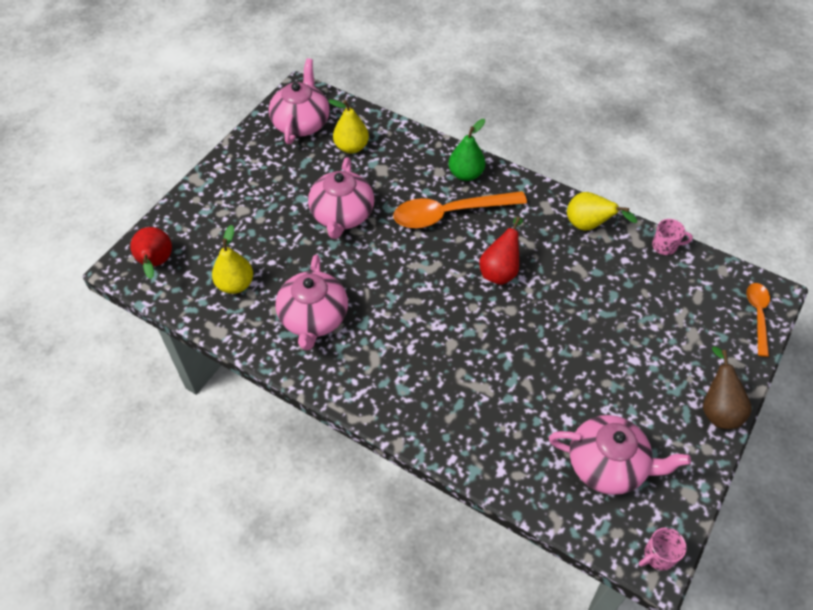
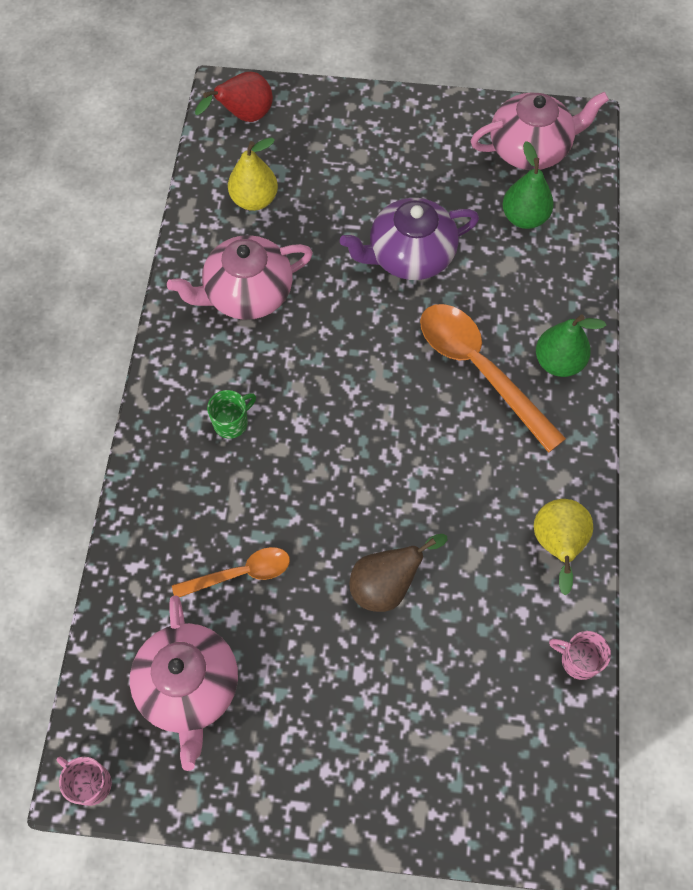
camera: 65 degrees right, 10 degrees up
(342, 215) = (409, 256): pink teapot -> purple teapot
(351, 147) = (524, 217): yellow pear -> green pear
(415, 366) = (231, 422): none -> green mug
(500, 271) = (419, 462): red pear -> none
(665, 246) = (578, 660): pink mug -> pink mug turned 135 degrees clockwise
(717, 409) = (331, 806): brown pear -> brown pear (387, 585)
(757, 315) = (520, 826): orange spoon -> orange spoon (241, 573)

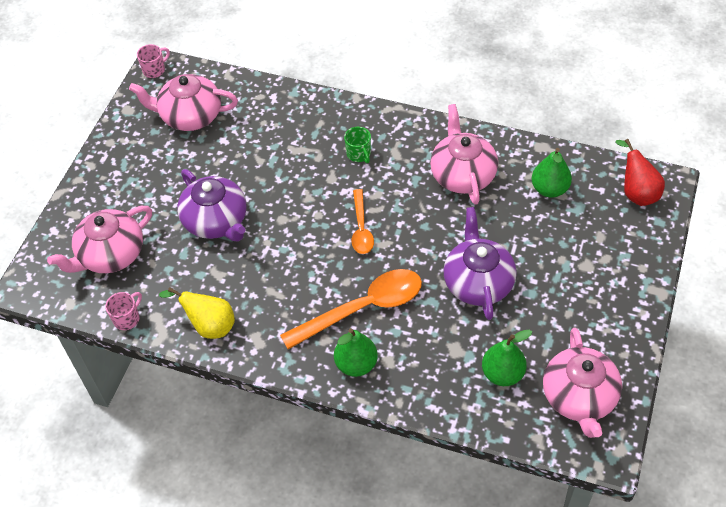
camera: 105 degrees right, 10 degrees down
(241, 573) = (251, 147): orange spoon -> orange spoon (361, 229)
(254, 200) = (549, 189): yellow pear -> green pear
(387, 585) = (216, 221): brown pear -> purple teapot
(481, 723) = (110, 255): none -> pink teapot

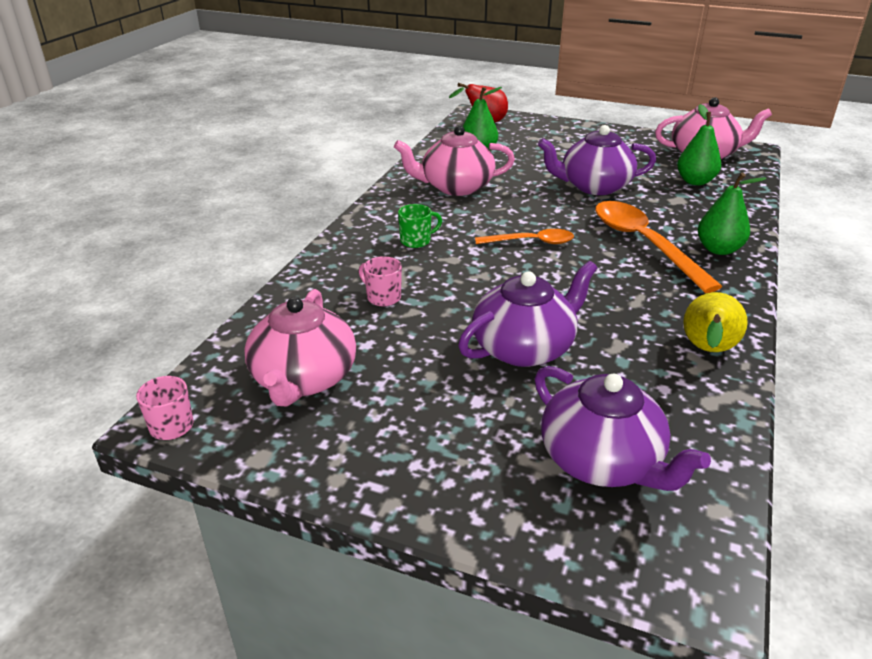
camera: 90 degrees left, 20 degrees down
(110, 255) = (602, 461): pink teapot -> purple teapot
(127, 318) = (724, 433): pink mug -> pink mug (382, 297)

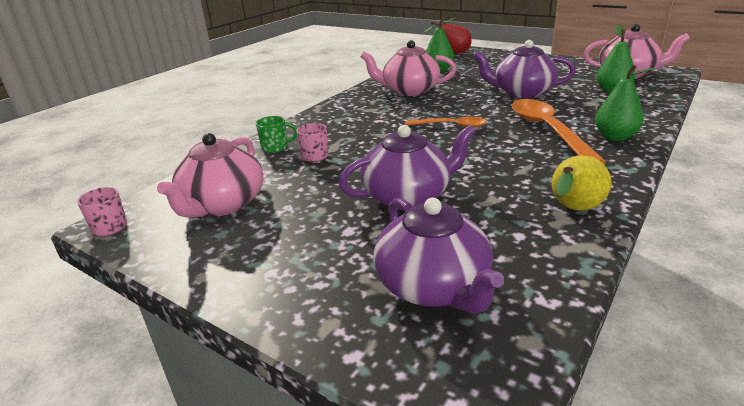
camera: 15 degrees right, 5 degrees down
(416, 241) = (360, 122): green mug -> green mug (276, 147)

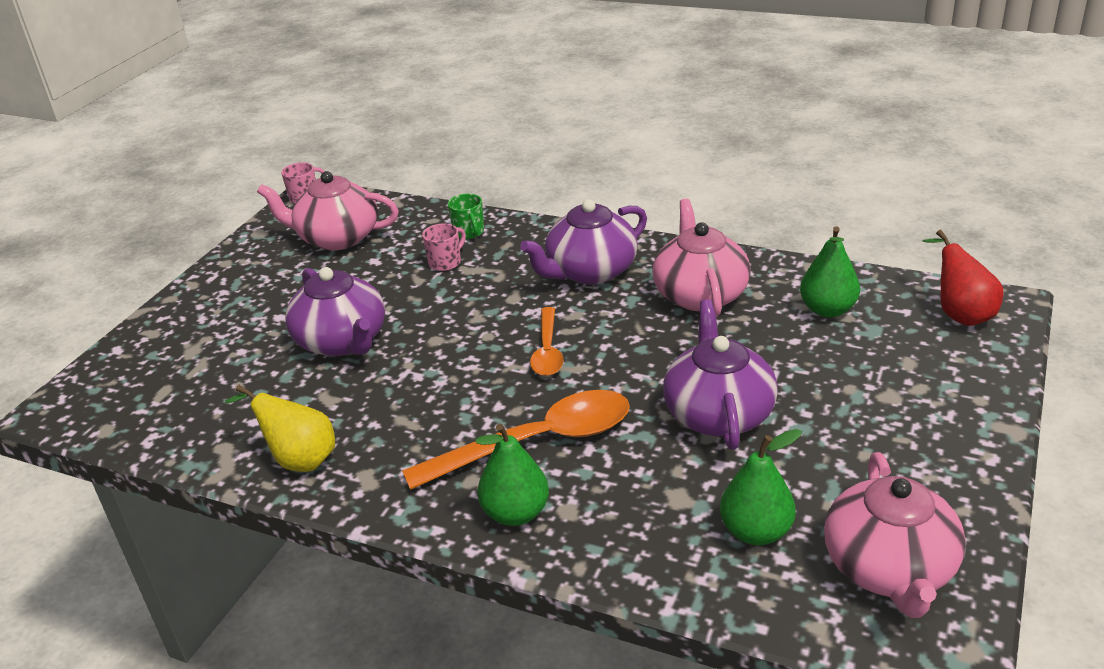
camera: 80 degrees right, 5 degrees up
(434, 286) = (184, 376): purple teapot -> purple teapot (590, 271)

